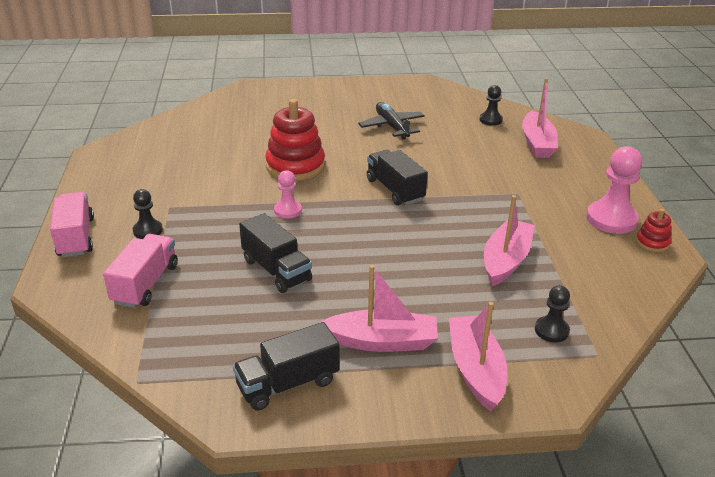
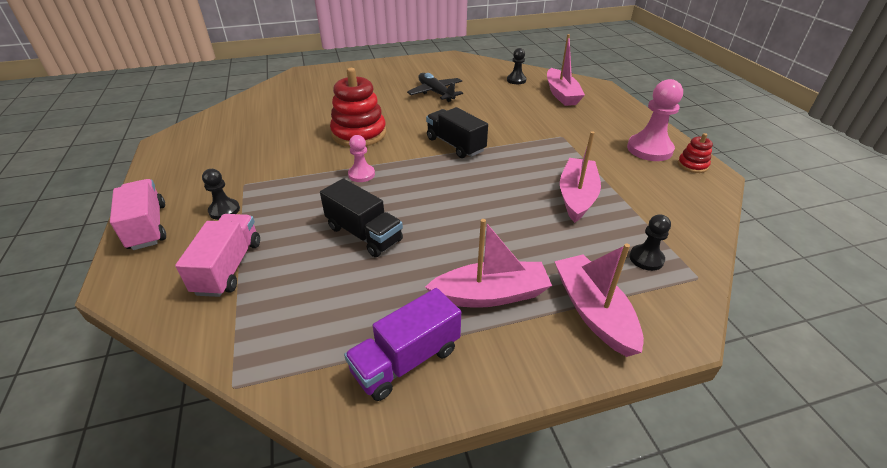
camera: 10 degrees left, 5 degrees up
(288, 384) = (406, 360): black truck -> purple truck

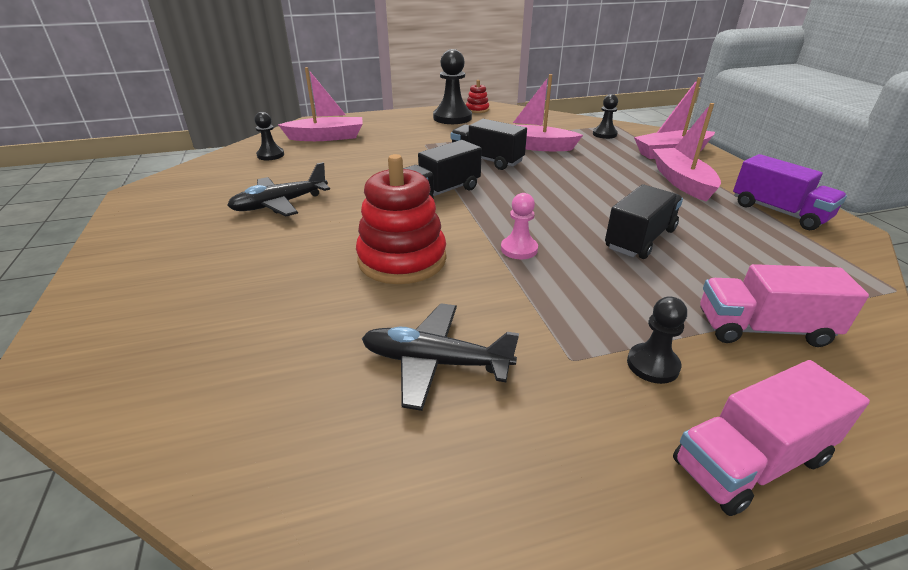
camera: 90 degrees left, 5 degrees down
(263, 145) = (435, 362): none -> black plane
(528, 167) = (486, 160): none -> black truck
(649, 149) = (452, 118): pink pawn -> black pawn

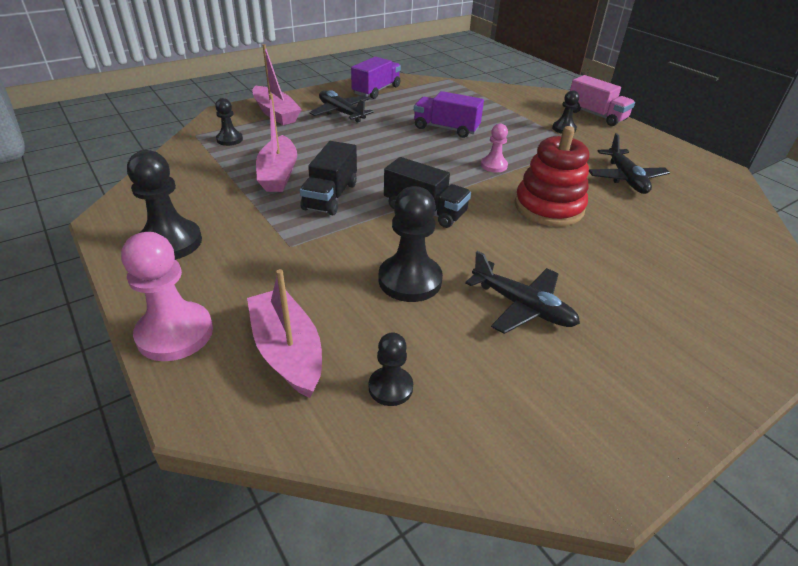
camera: 110 degrees left, 5 degrees up
(351, 172) = (410, 280): none -> black pawn
(367, 118) = (175, 333): none -> pink pawn
(477, 110) = (126, 227): red stacking toy -> none
(640, 239) = (446, 129): black truck -> purple truck
(682, 182) = (341, 113): pink boat -> black plane
(763, 328) = (510, 106): pink truck -> none

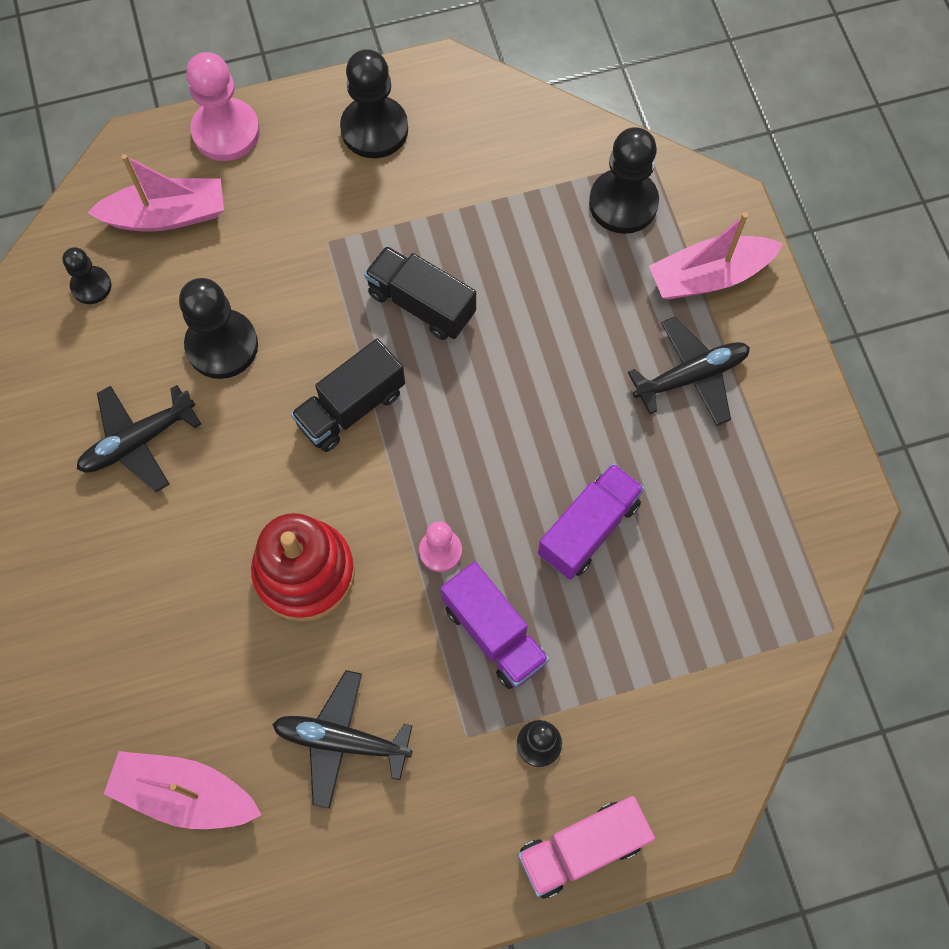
camera: 110 degrees right, 30 degrees up
(229, 139) = (623, 203): black pawn -> black pawn, size x1.77
(278, 174) = (499, 252): pink boat -> pink boat (185, 794)
(376, 90) = (786, 463): purple truck -> purple truck (494, 633)

